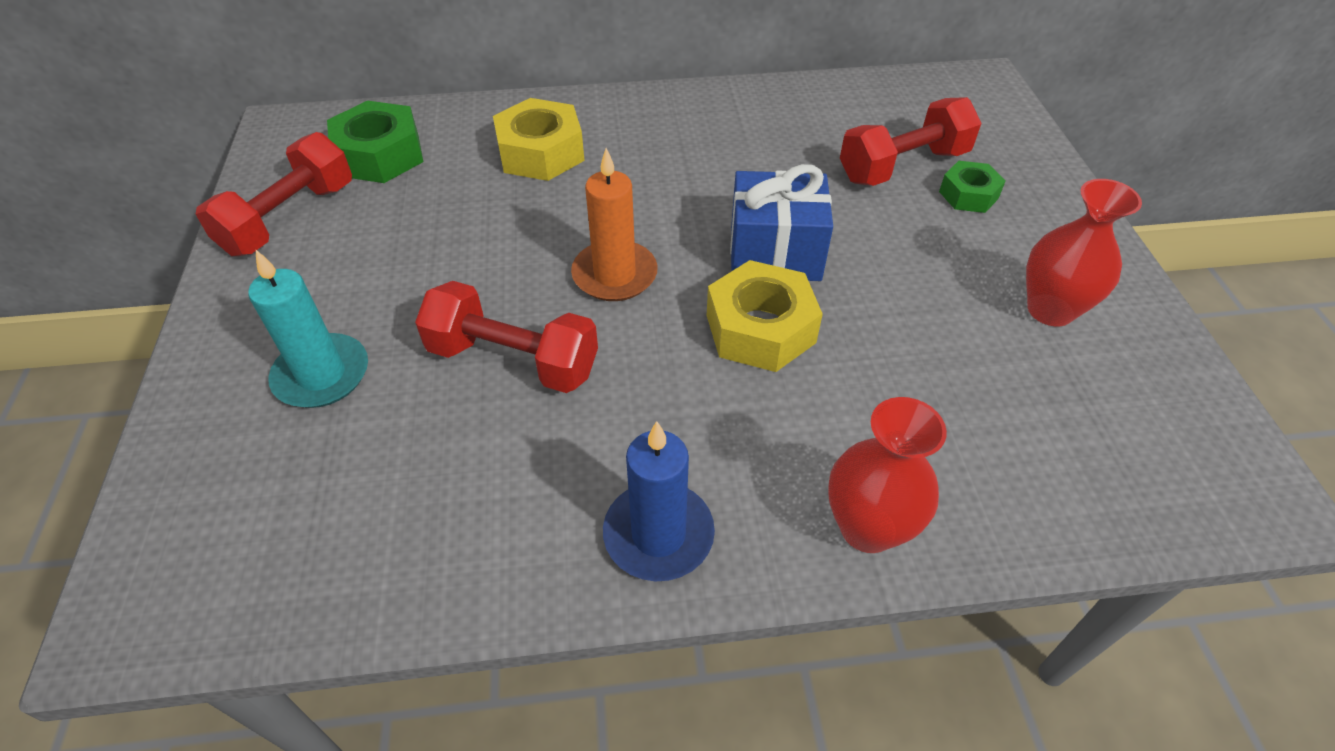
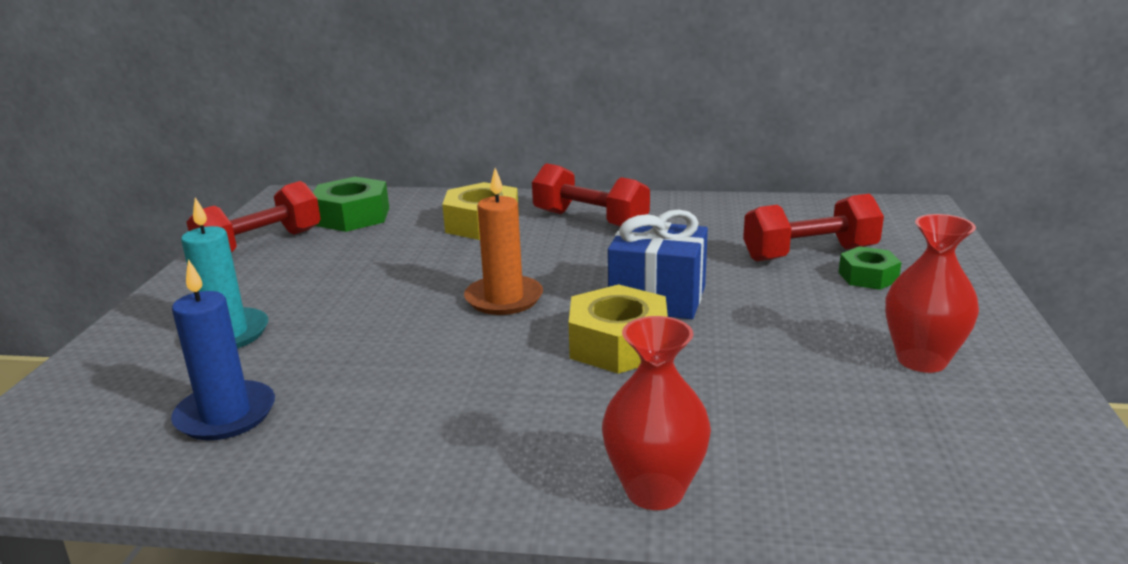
camera: 15 degrees right, 25 degrees down
(513, 360) = (386, 341): red dumbbell -> red dumbbell (590, 220)
(658, 534) = (448, 467): blue candle -> blue candle (226, 415)

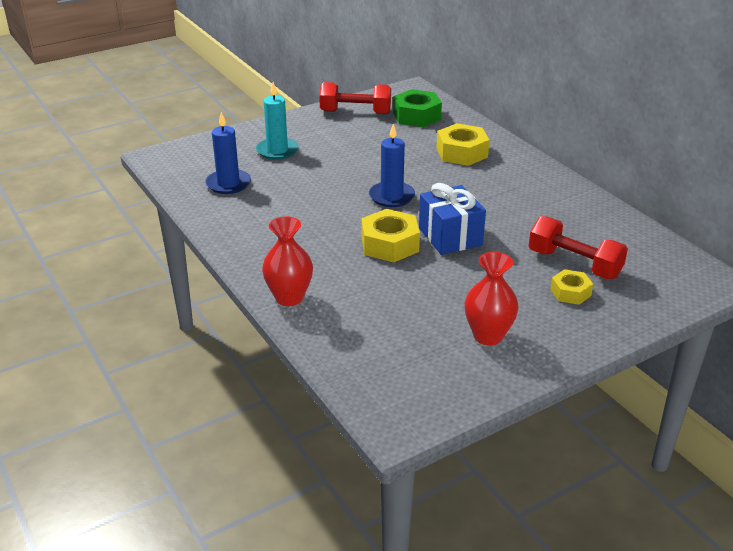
camera: 50 degrees right, 10 degrees up
(504, 299) = (391, 196): orange candle -> blue candle
(590, 220) = (513, 180): red dumbbell -> none
(868, 277) = (570, 292): green nut -> yellow nut

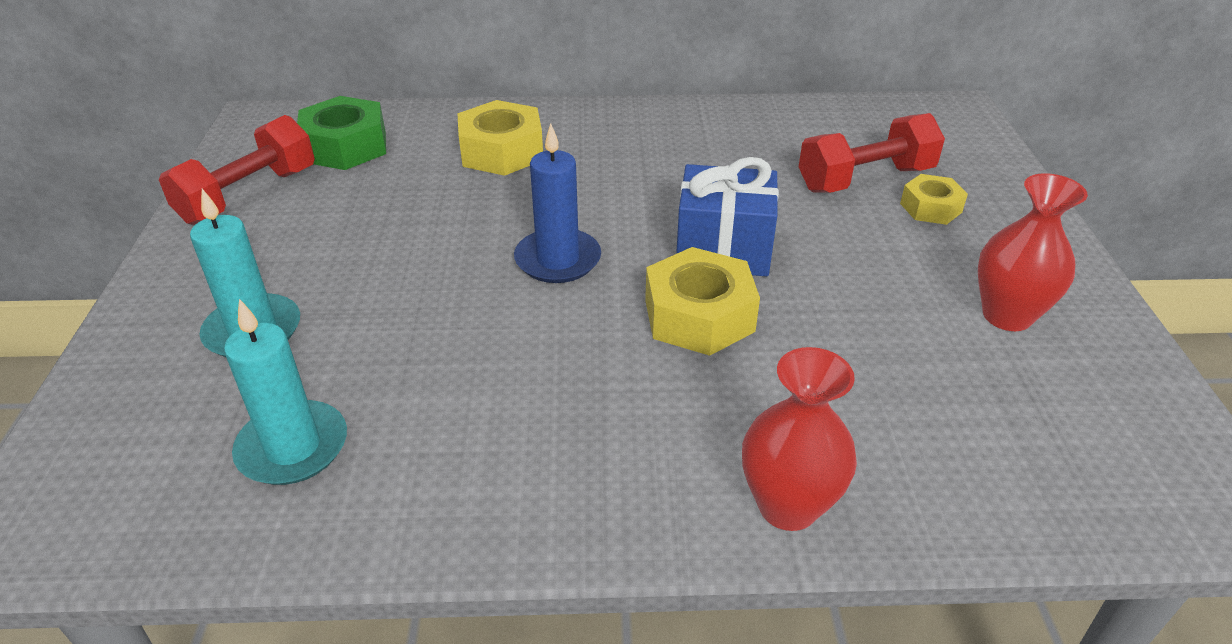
camera: 60 degrees left, 5 degrees up
(228, 184) = (293, 447): blue candle -> turquoise candle

